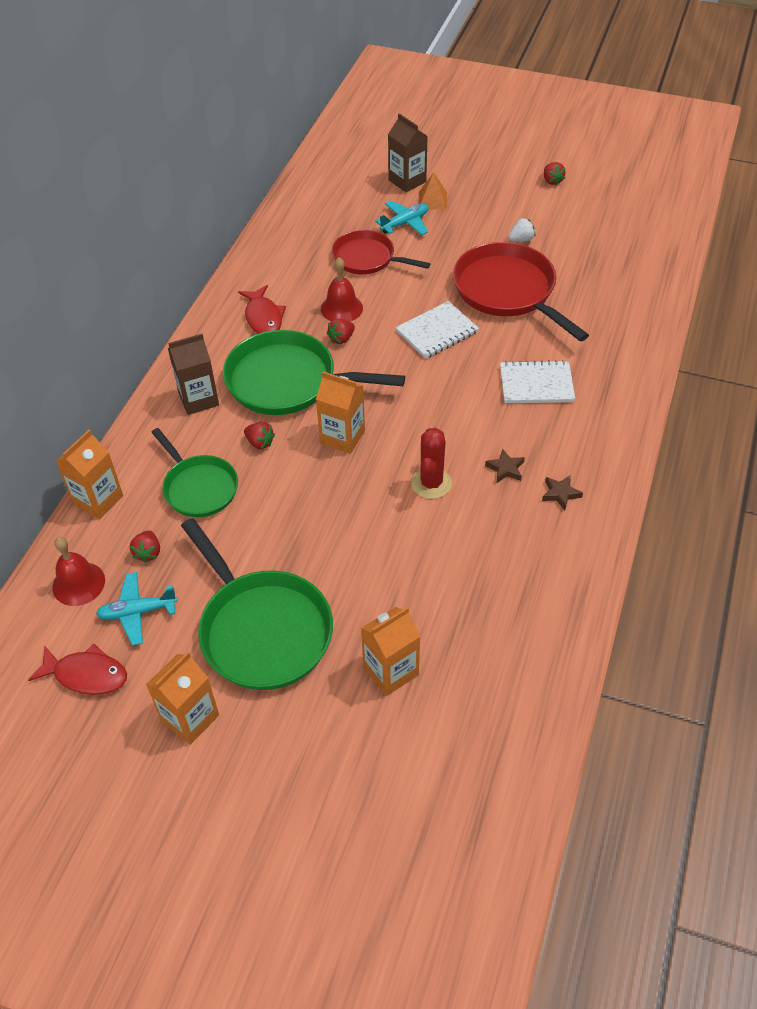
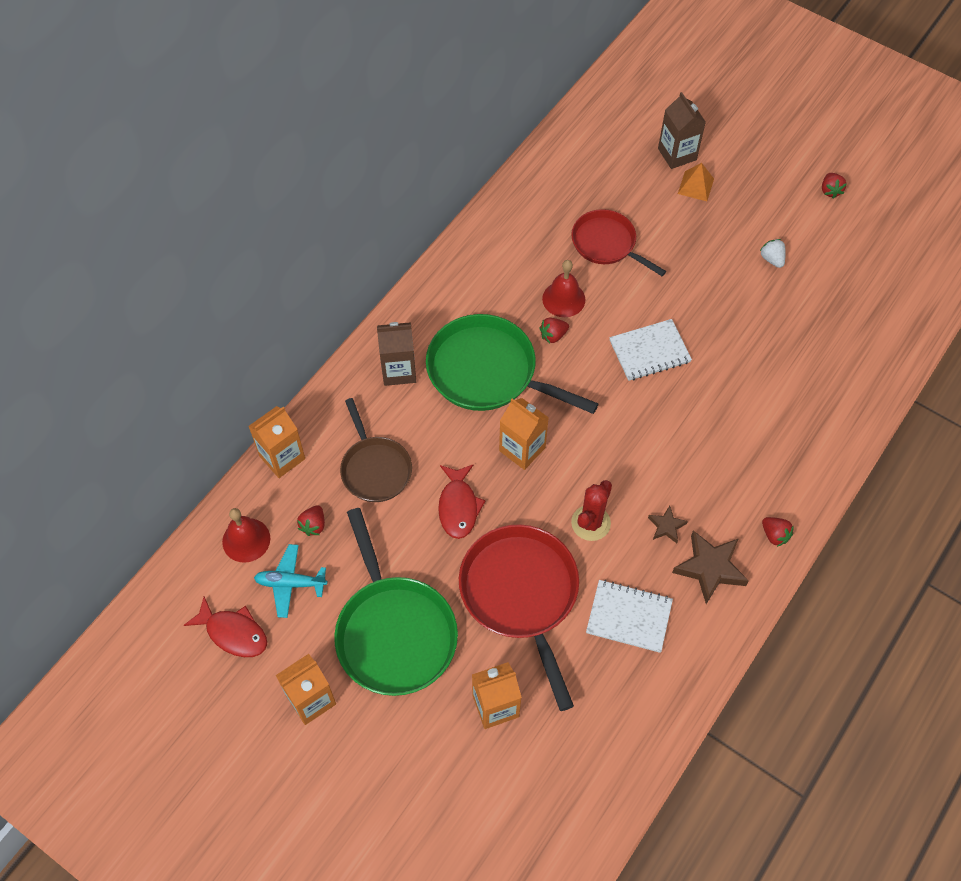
camera: 15 degrees right, 10 degrees up
(198, 487) = (375, 468): green pan -> brown pan
(260, 443) = (443, 434): red strawberry -> red strawberry (774, 535)
(263, 317) = (484, 290): red fish -> red fish (458, 506)
(405, 223) = (658, 209): turquoise plane -> none
(508, 291) = (737, 320): red pan -> red pan (521, 595)
(521, 239) = (772, 259): white strawberry -> white strawberry turned 105 degrees counterclockwise
(536, 384) = (728, 439): white notebook -> white notebook (629, 617)
(560, 494) = (710, 568): brown star -> brown star, size x1.86

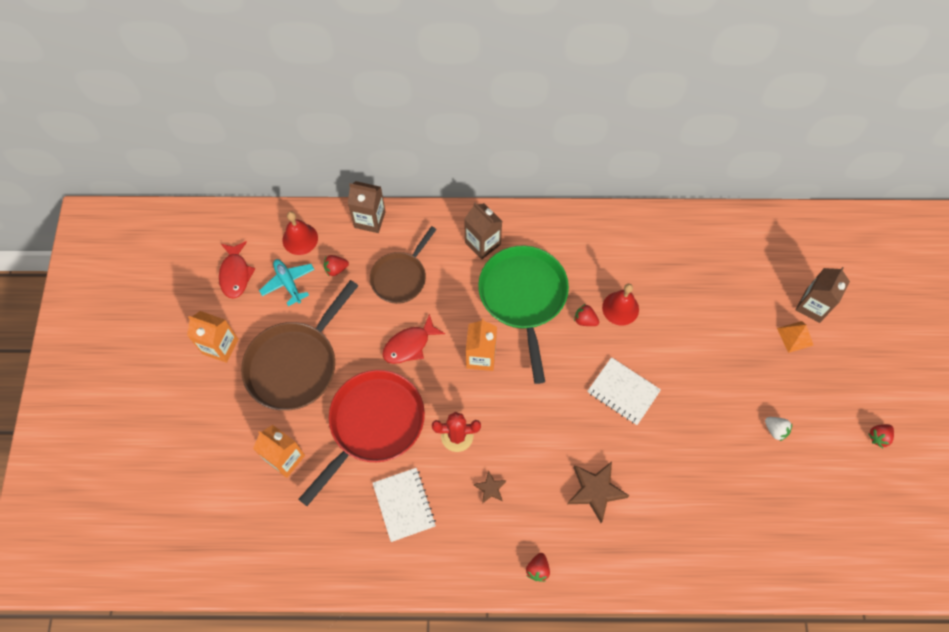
camera: 55 degrees right, 5 degrees up
(282, 457) = (370, 219): orange carton -> brown carton
(394, 632) = (295, 364): green pan -> brown pan
(607, 244) = (690, 307): red pan -> none
(710, 568) = (479, 538): brown star -> brown star (595, 491)
(772, 259) = (775, 430): white strawberry -> white strawberry turned 105 degrees clockwise

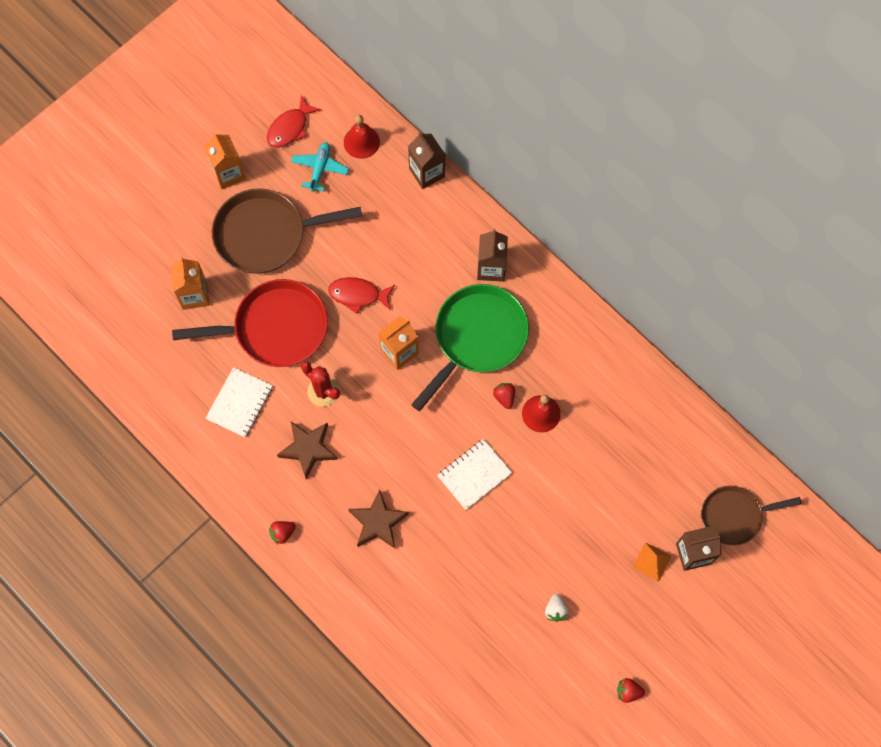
camera: 45 degrees right, 5 degrees up
(336, 269) = (364, 189): red strawberry -> none
(400, 277) = (403, 238): brown pan -> brown pan (734, 516)
(490, 488) = (308, 449): brown star -> brown star, size x1.86
(623, 392) = (474, 475): white notebook -> white notebook turned 60 degrees clockwise

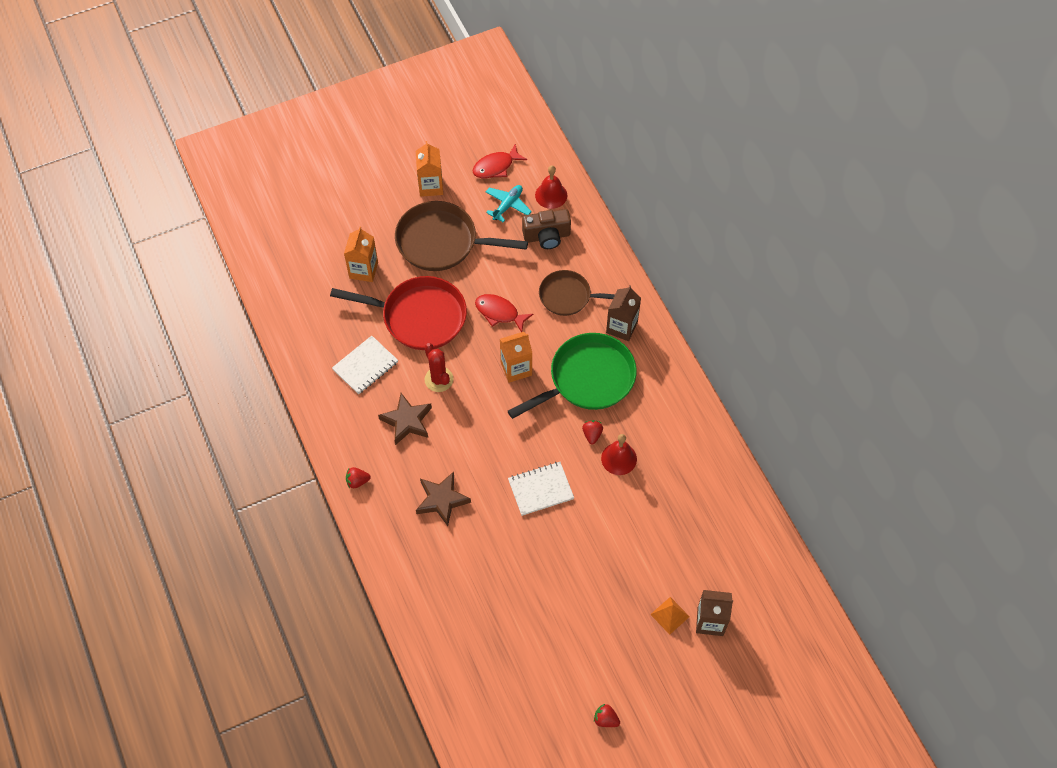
camera: 20 degrees right, 10 degrees down
(375, 191) = (547, 236): none -> brown camera
(427, 173) = (596, 235): brown carton -> none
(555, 610) = (567, 626): white strawberry -> none
(734, 516) = (760, 602): brown pan -> brown pan (568, 296)

